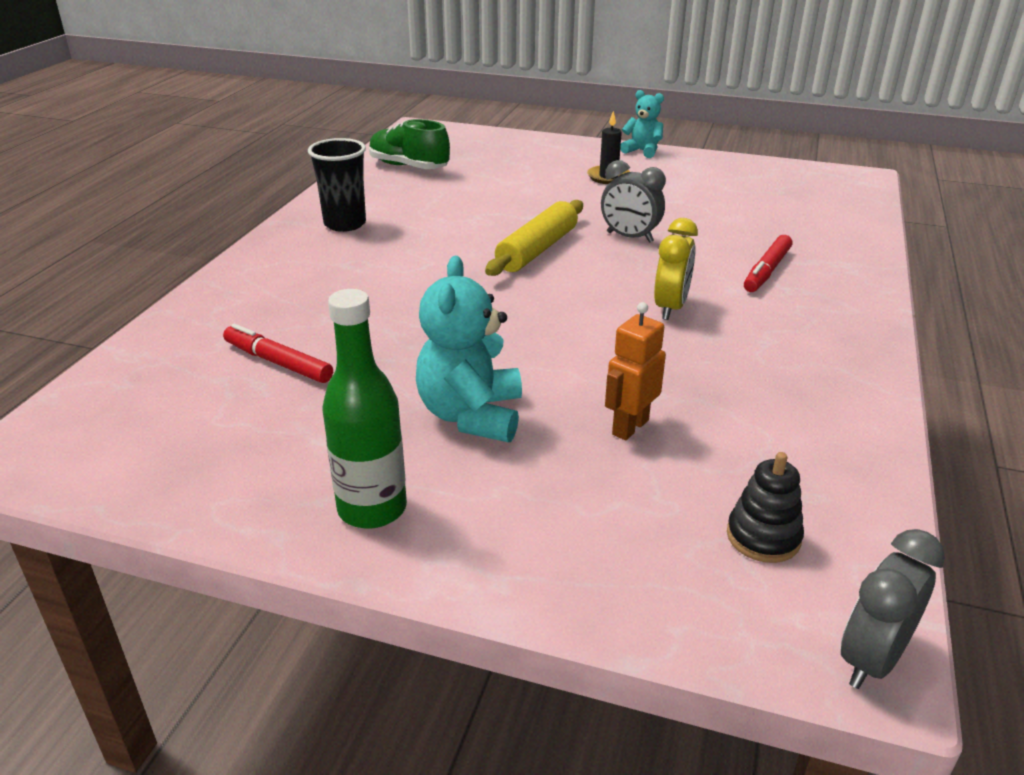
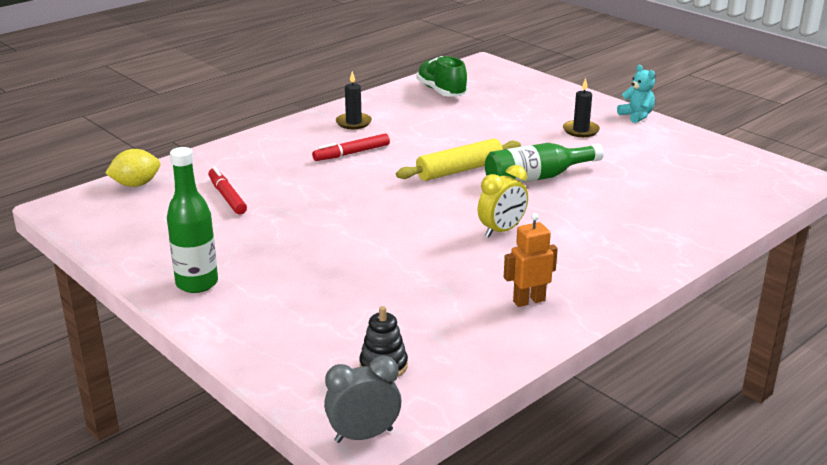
camera: 30 degrees right, 5 degrees down
(114, 383) = (136, 184): none -> yellow lemon
(345, 224) = (353, 123): black cup -> black candle
(471, 415) = (299, 255): turquoise teddy bear -> none
(629, 237) = (537, 178): grey clock -> green bottle
(629, 427) = (381, 289): orange robot -> orange robot (528, 301)
(767, 271) = (608, 226): red marker -> red marker (351, 153)

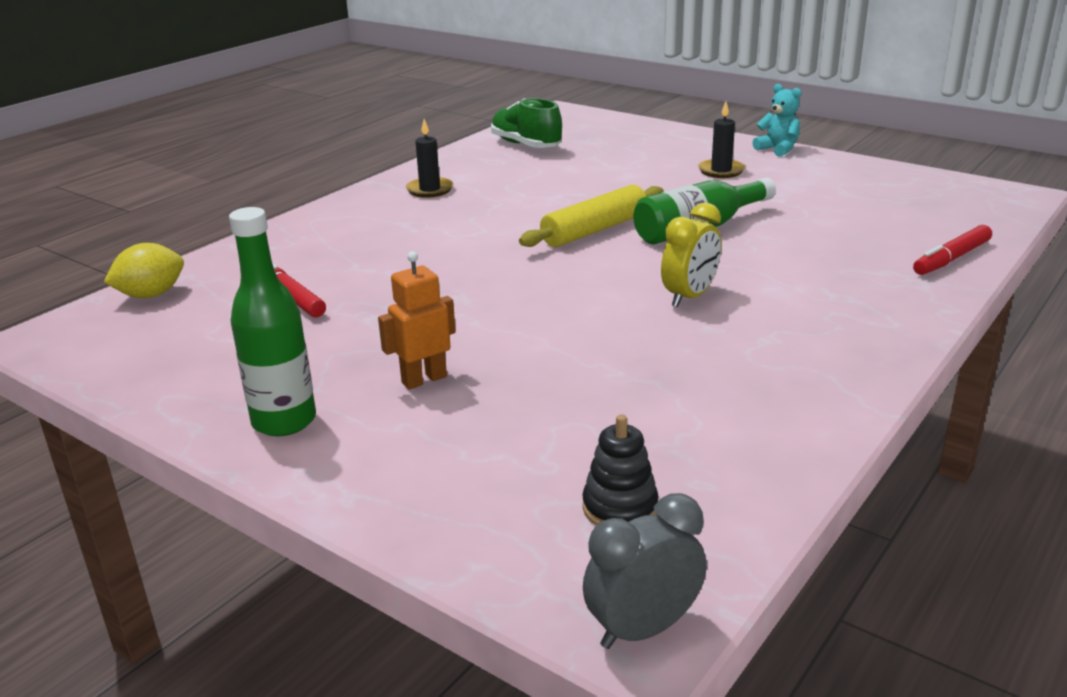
camera: 10 degrees left, 0 degrees up
(351, 153) = (443, 225): red marker -> red marker (951, 258)
(528, 301) = (778, 384): orange robot -> orange robot (424, 379)

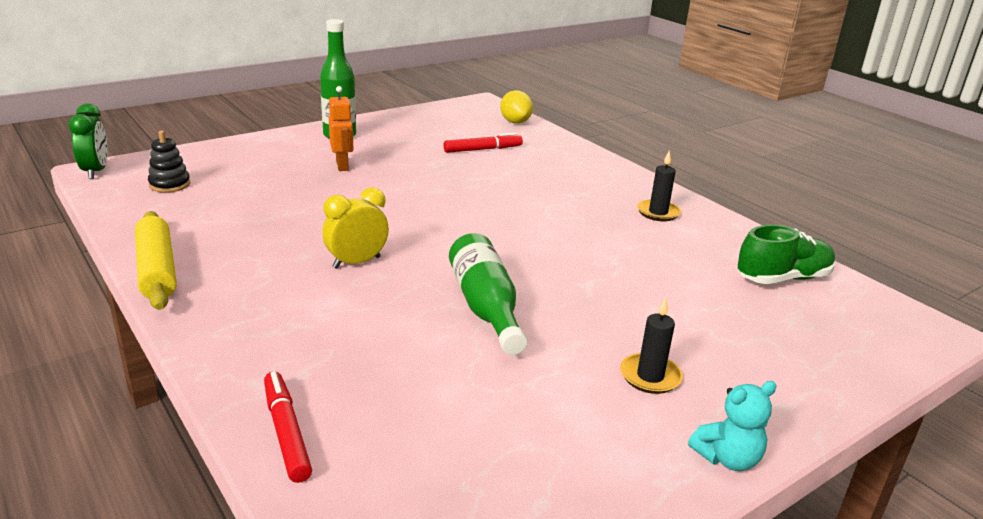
camera: 105 degrees right, 0 degrees up
(594, 230) = (518, 258): yellow rolling pin -> yellow rolling pin (157, 270)
(643, 629) = (95, 171): grey clock -> green clock
(689, 297) = (356, 262): yellow clock -> yellow clock turned 90 degrees clockwise

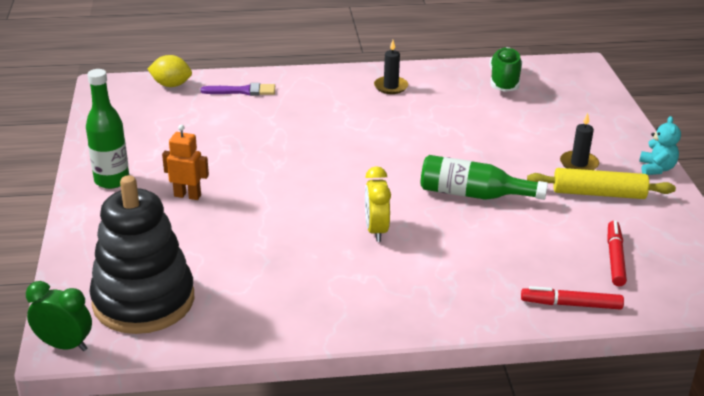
camera: 60 degrees left, 5 degrees up
(157, 270) = (321, 330): yellow rolling pin -> yellow rolling pin (598, 193)
(169, 184) = (143, 300): black stacking toy -> black stacking toy, size x2.43
(482, 149) = (216, 118): red marker -> red marker (615, 258)
(545, 149) = (243, 91): none -> purple brush

